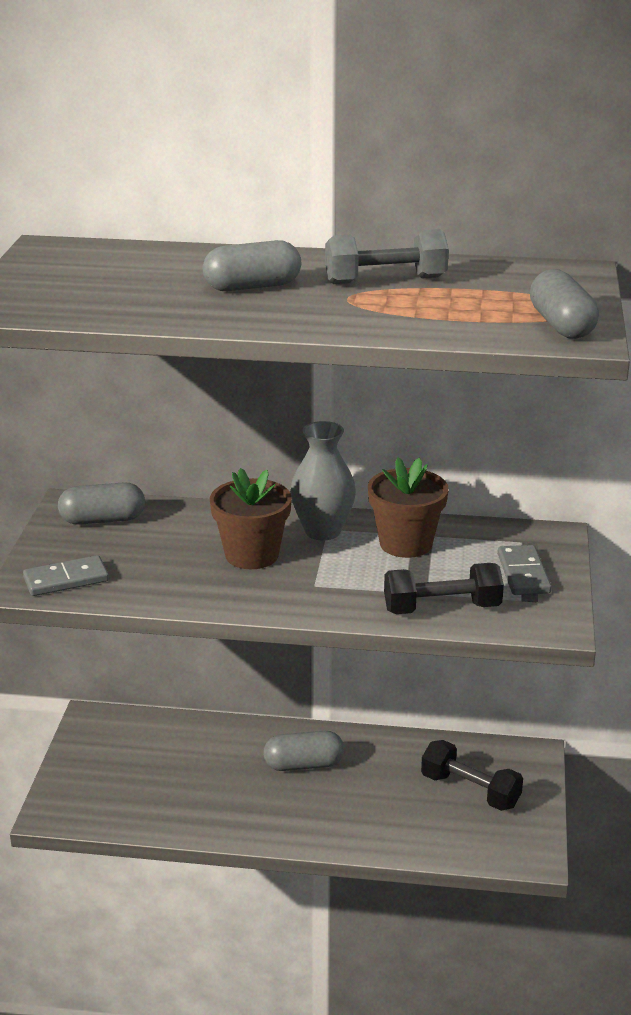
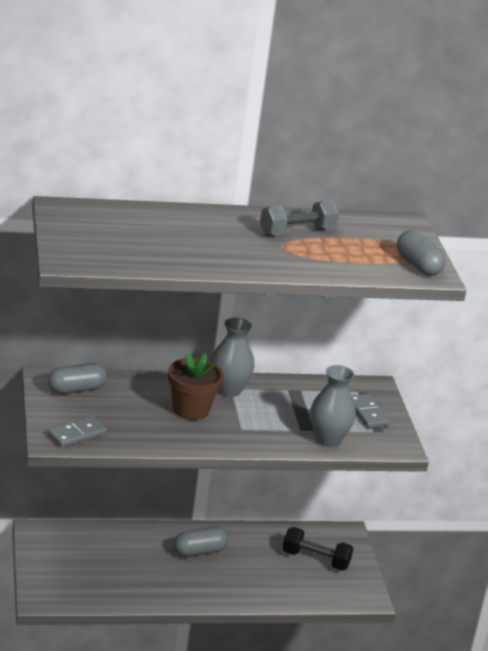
camera: 20 degrees left, 0 degrees up
(252, 287) = (218, 239): grey capsule -> none
(406, 543) = (286, 396): brown flower pot -> none
(442, 608) = (328, 440): black dumbbell -> grey vase

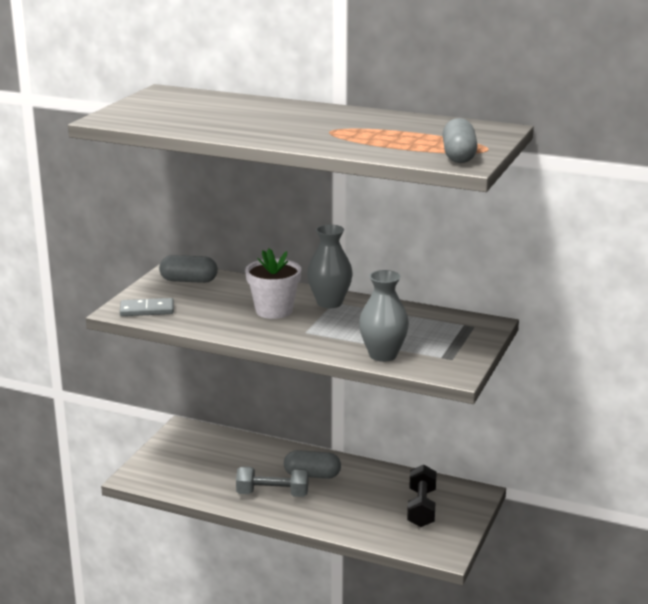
camera: 35 degrees right, 5 degrees down
(191, 410) = (274, 310): brown flower pot -> white flower pot
(297, 232) = (364, 124): grey dumbbell -> grey dumbbell (272, 494)
(315, 560) = (421, 508): black dumbbell -> black dumbbell turned 45 degrees clockwise
(367, 413) = (452, 342): grey domino -> none

